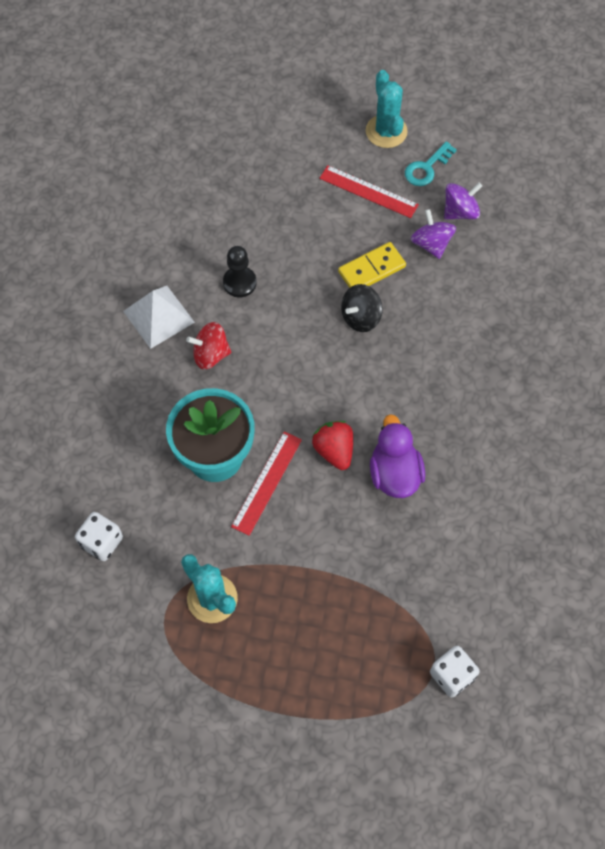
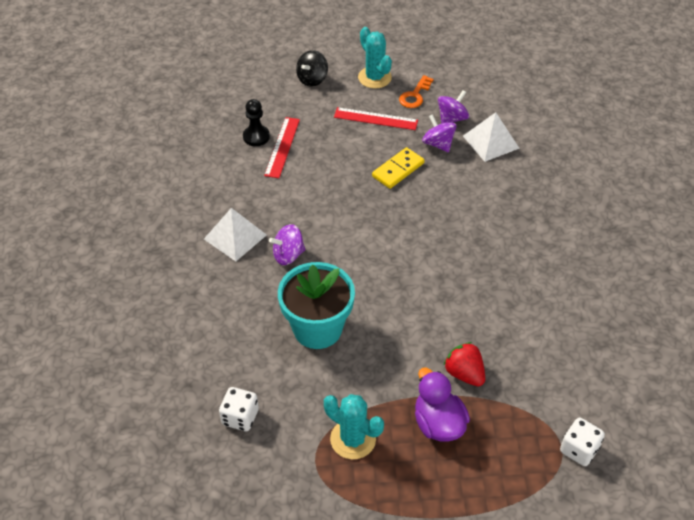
camera: 15 degrees left, 15 degrees down
(210, 354) = (288, 255): red spinning top -> purple spinning top
(239, 283) = (295, 199): black pawn -> black pawn (256, 137)
(267, 482) = (368, 339): red ruler -> red ruler (282, 147)
(334, 450) = (416, 303): red strawberry -> red strawberry (464, 373)
(360, 317) = (401, 204): black spinning top -> black spinning top (312, 79)
(394, 473) = (471, 309): purple duck -> purple duck (438, 423)
(426, 168) = (415, 95): turquoise key -> orange key
(495, 255) = (490, 142): none -> white pyramid

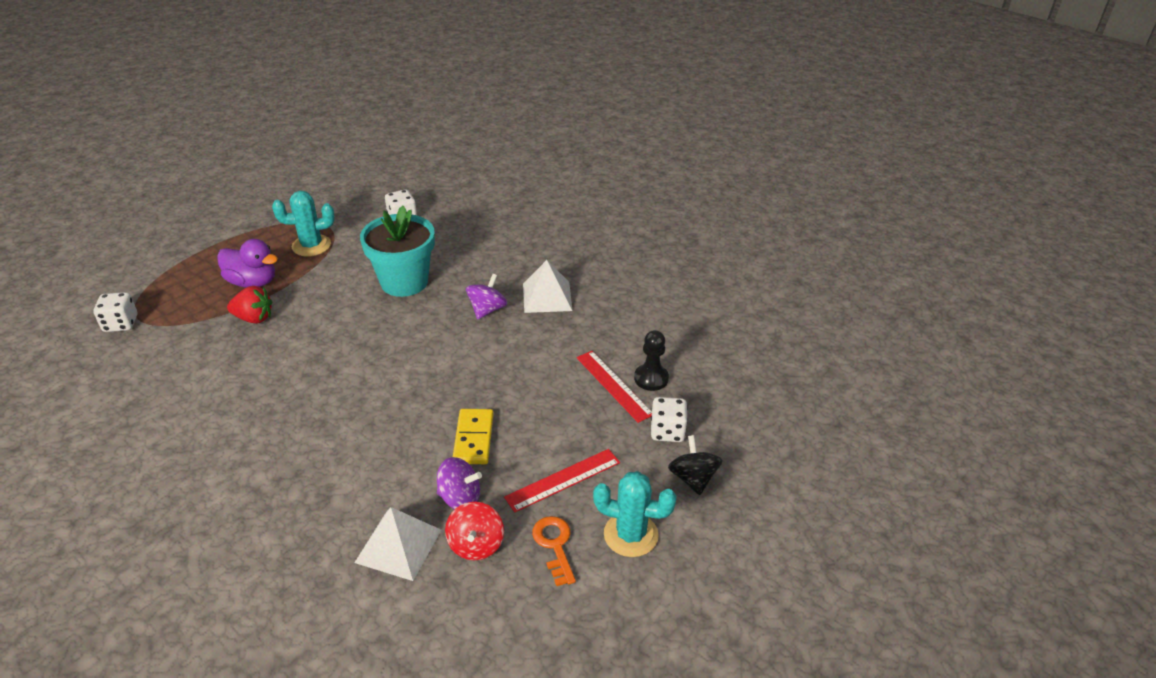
camera: 135 degrees right, 10 degrees down
(291, 106) = (667, 431): none -> white dice
(452, 119) = (476, 545): purple spinning top -> red spinning top

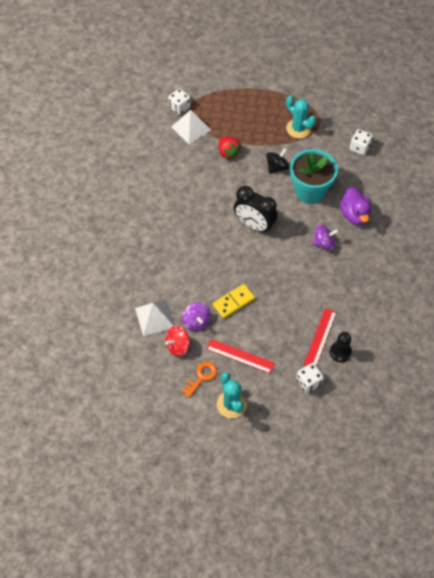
camera: 55 degrees right, 20 degrees up
(252, 282) = (250, 130): purple duck -> purple duck (354, 215)
(387, 354) = (254, 225): none -> black clock
(547, 297) = (359, 263): white pyramid -> white pyramid (191, 128)
(693, 478) = (287, 411): black spinning top -> black spinning top (276, 167)

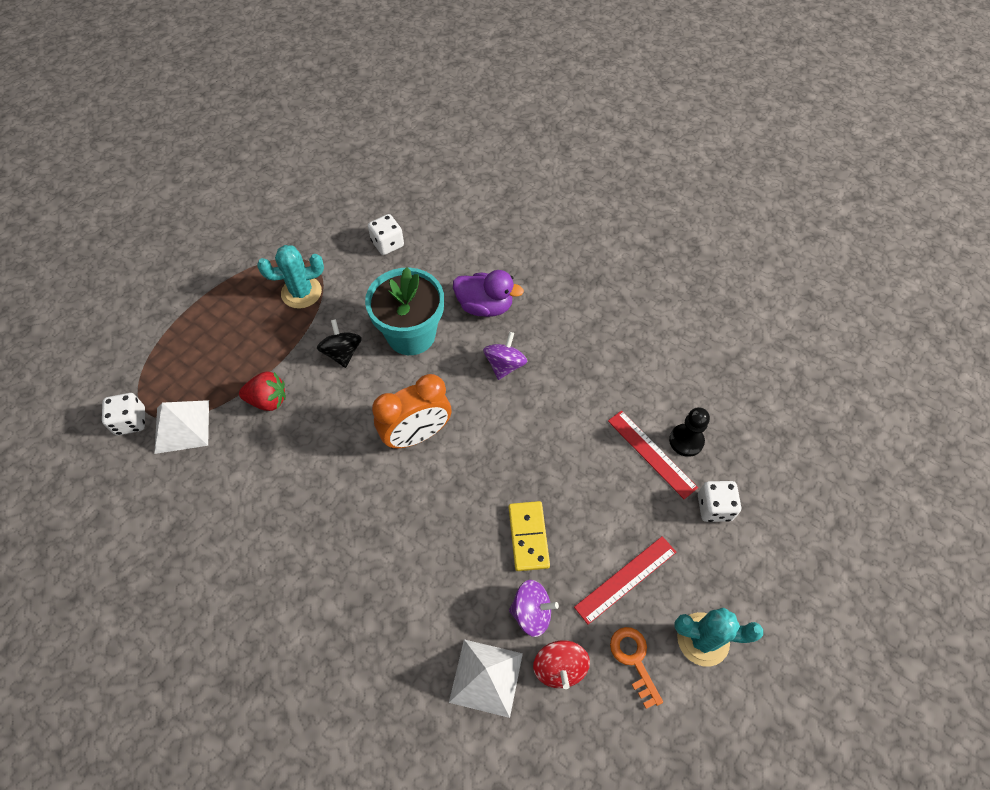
camera: 60 degrees left, 0 degrees up
(254, 225) = (417, 435): black clock -> orange clock

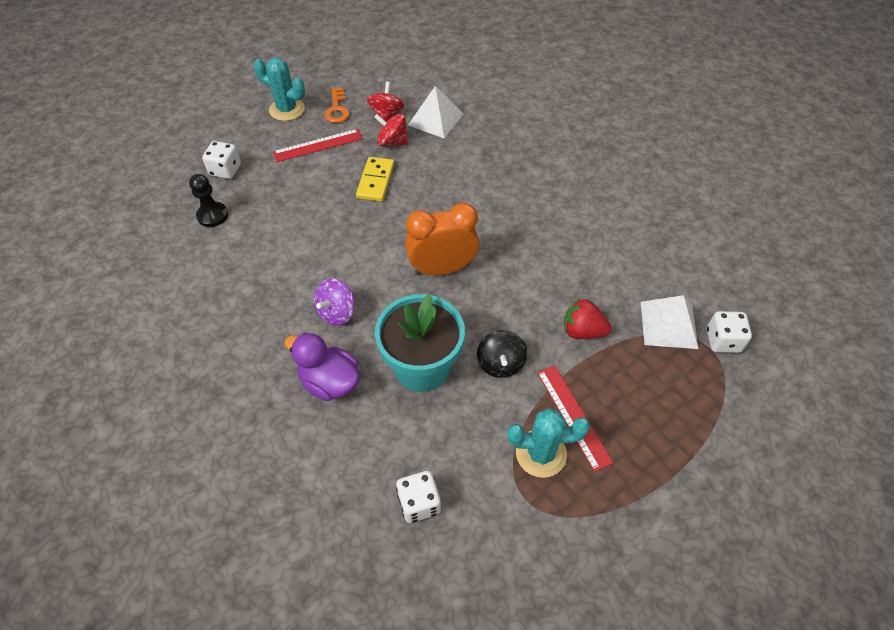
camera: 165 degrees left, 5 degrees down
(532, 612) = (392, 142): purple spinning top -> red spinning top
(651, 453) = (247, 213): red ruler -> red ruler (573, 416)

